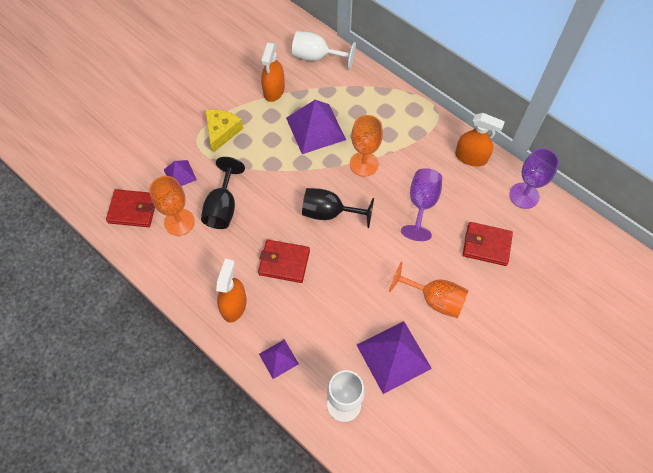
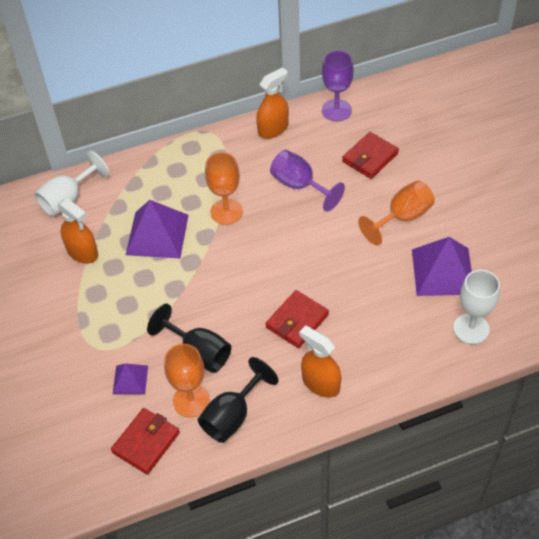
camera: 60 degrees left, 10 degrees down
(222, 132) = (102, 319): yellow cheese -> none
(278, 359) = (399, 365): purple pyramid -> none
(329, 213) = (264, 261): black goblet -> black goblet (232, 416)

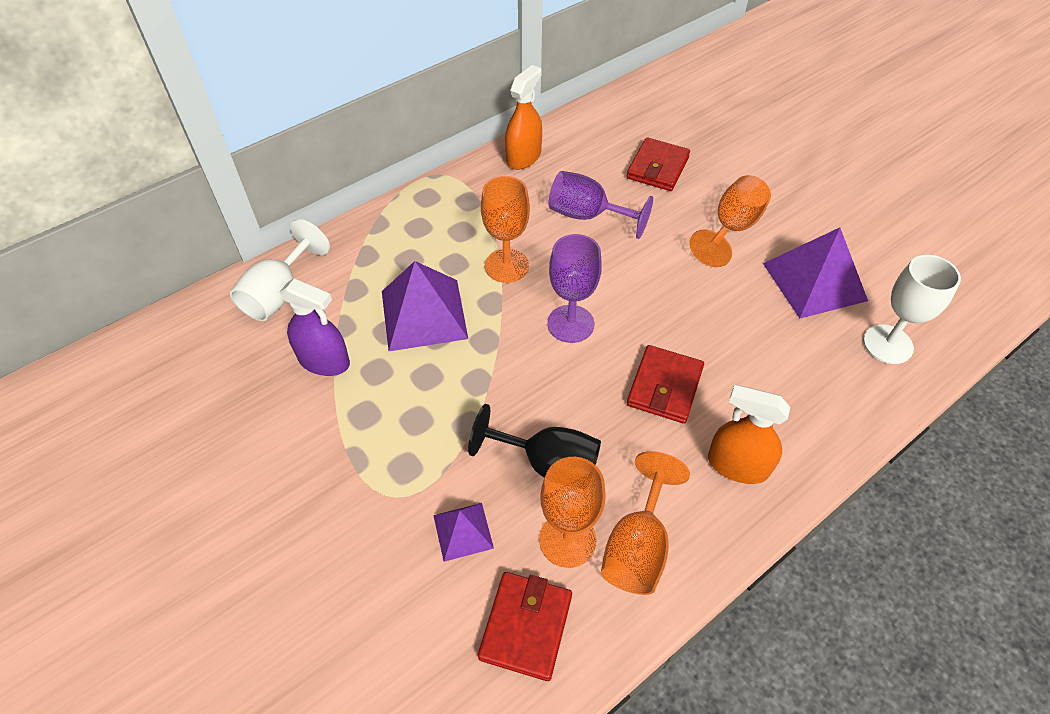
camera: 20 degrees left, 0 degrees up
(82, 252) = (324, 361): orange spray bottle -> purple spray bottle
(232, 416) = (637, 547): black goblet -> orange goblet
(336, 110) = (591, 123): purple goblet -> purple goblet (570, 324)

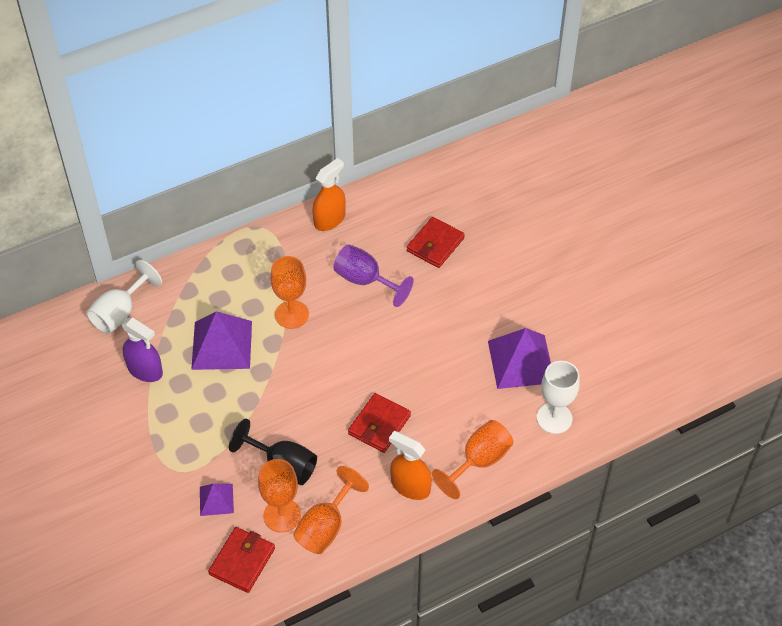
camera: 10 degrees right, 0 degrees up
(570, 324) = (326, 368): purple goblet -> none
(732, 228) = (475, 307): orange goblet -> orange goblet (479, 461)

